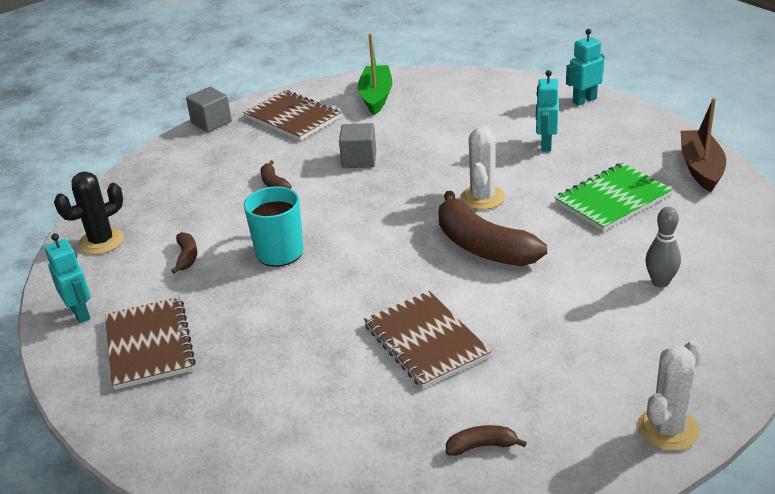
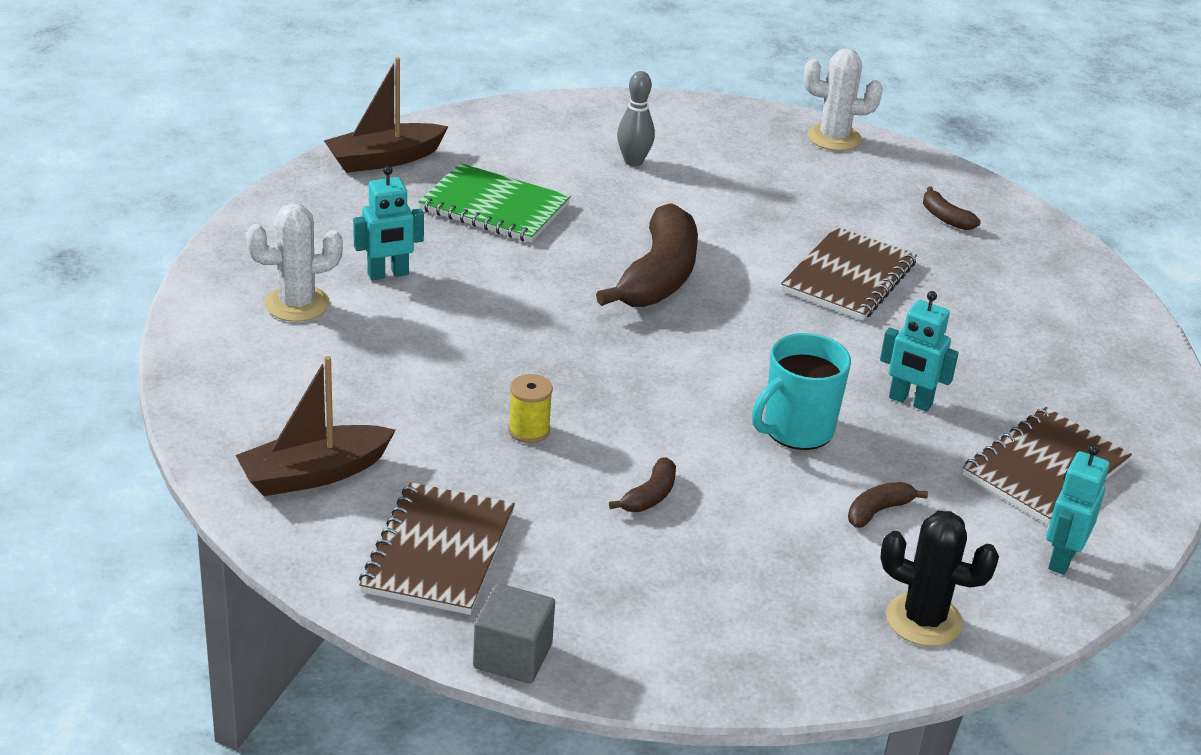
camera: 125 degrees left, 0 degrees up
(359, 159) = (529, 430): grey cube -> yellow spool
(376, 97) = (314, 474): green boat -> brown boat
(482, 197) = (555, 298): white cactus -> white cactus (297, 304)
(584, 100) = (236, 264): turquoise robot -> turquoise robot (910, 401)

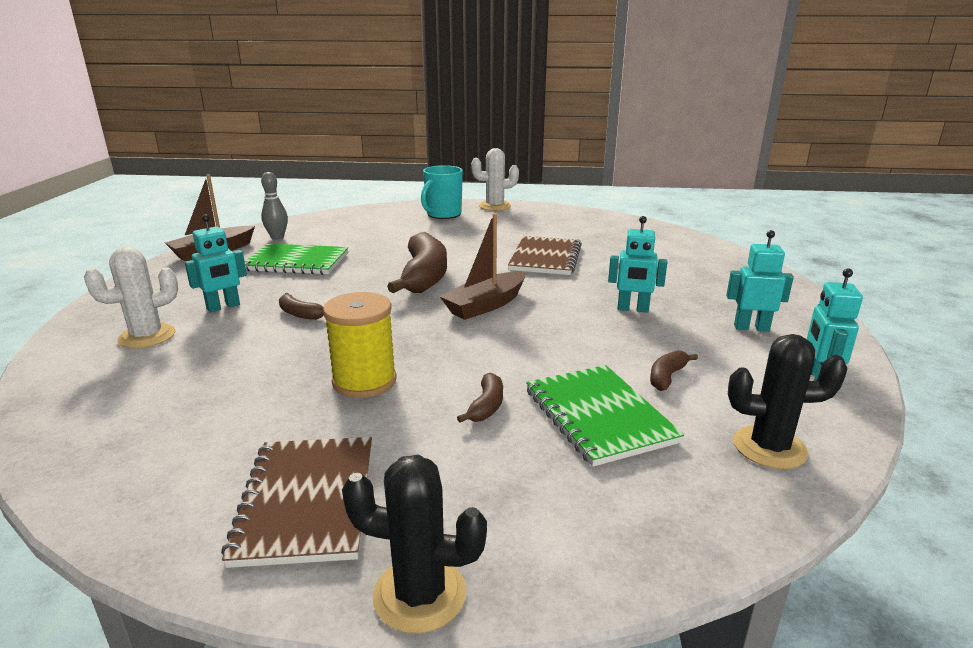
camera: 15 degrees left, 10 degrees down
(314, 474) = (165, 458): brown boat -> brown boat (486, 305)
(512, 656) = (419, 594): grey cube -> black cactus
(529, 430) = (364, 381): yellow spool -> yellow spool, size x1.76
(633, 161) = (382, 230): grey bowling pin -> grey bowling pin (277, 237)
(766, 538) = (599, 416): none -> green notebook
(796, 430) = (570, 339): turquoise mug -> turquoise mug (443, 214)
(945, 218) = (580, 226): brown banana -> brown banana (299, 314)
(1045, 469) = (751, 328): brown notebook -> turquoise robot

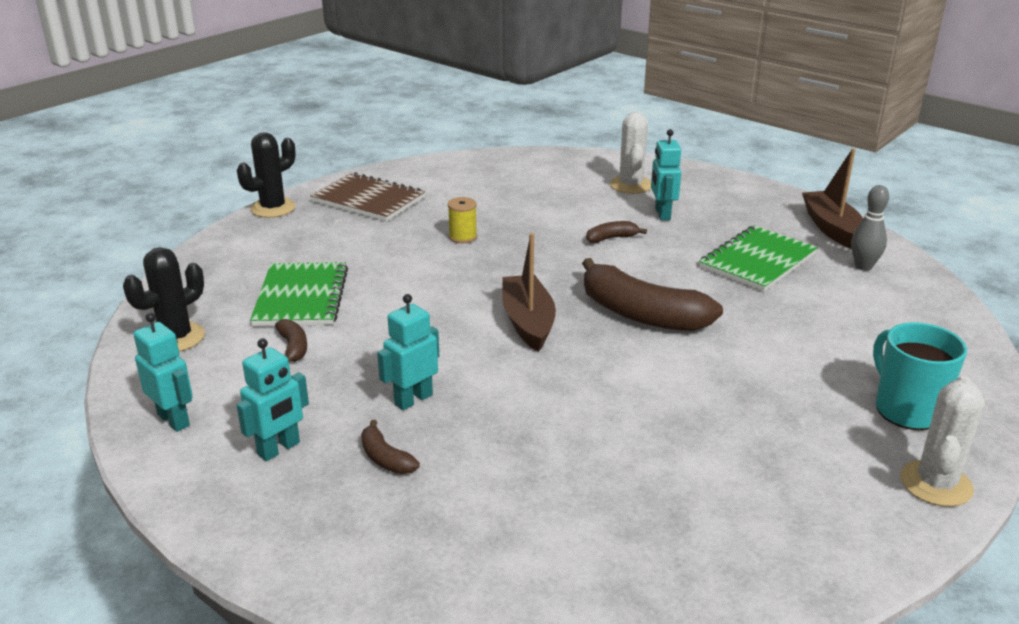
camera: 125 degrees right, 5 degrees up
(364, 381) = (463, 237): yellow spool -> yellow spool, size x0.57
(486, 406) = (372, 265): brown banana -> brown banana (385, 458)
(545, 258) = (622, 416): brown notebook -> none
(599, 416) = (301, 297): green notebook -> green notebook turned 75 degrees clockwise

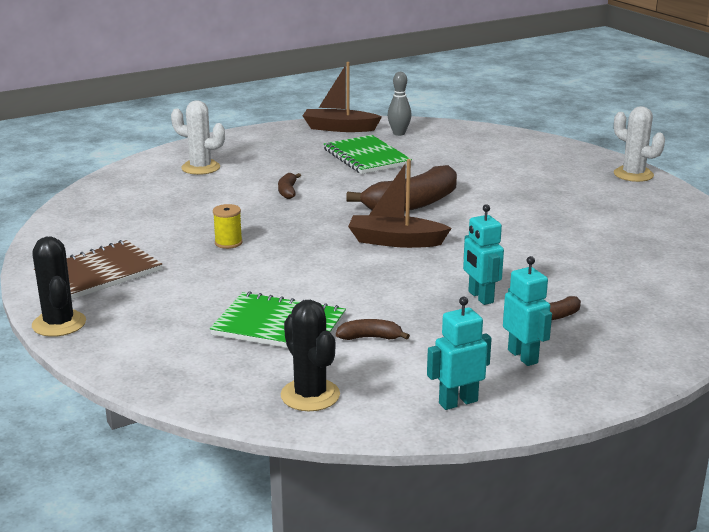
camera: 70 degrees left, 5 degrees down
(662, 214) = (264, 168): turquoise robot -> none
(906, 409) = (564, 163): turquoise mug -> none

